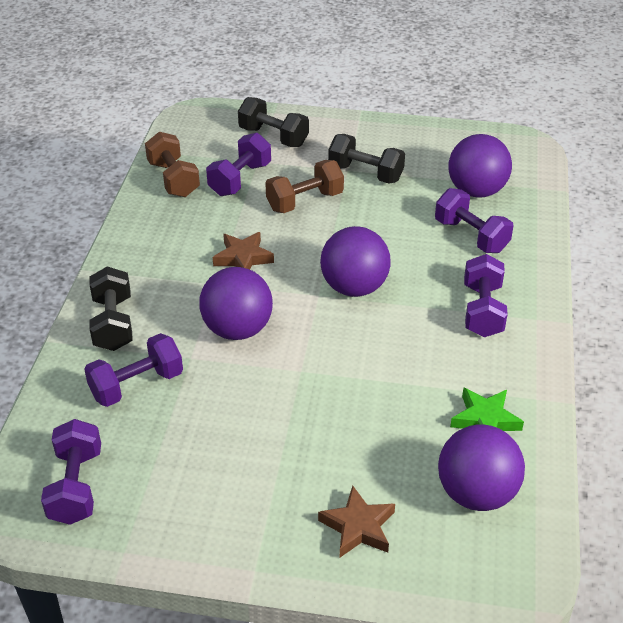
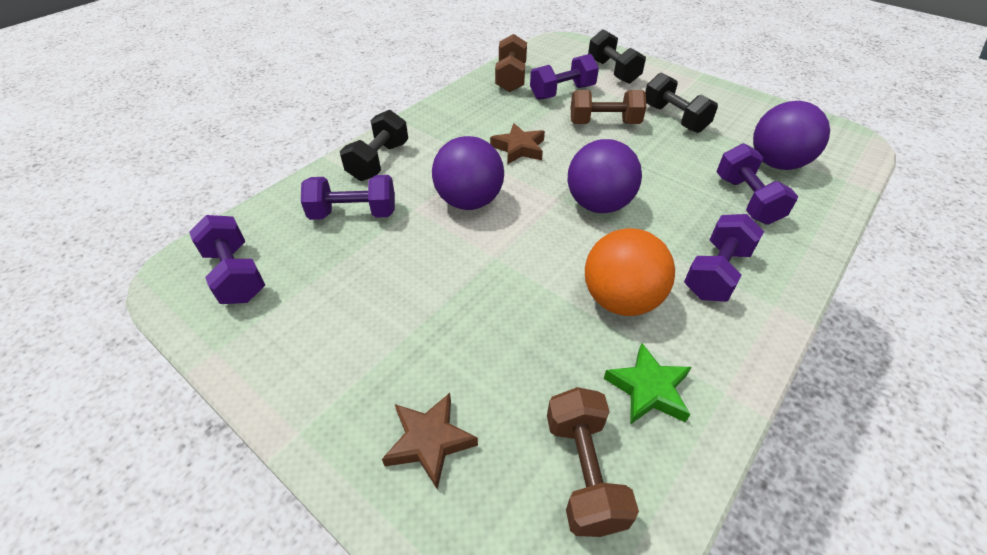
camera: 30 degrees right, 5 degrees up
(76, 486) = (236, 275): purple dumbbell -> purple dumbbell turned 60 degrees counterclockwise
(425, 363) = (620, 299): none -> orange ball
(476, 493) = (583, 471): purple ball -> brown dumbbell

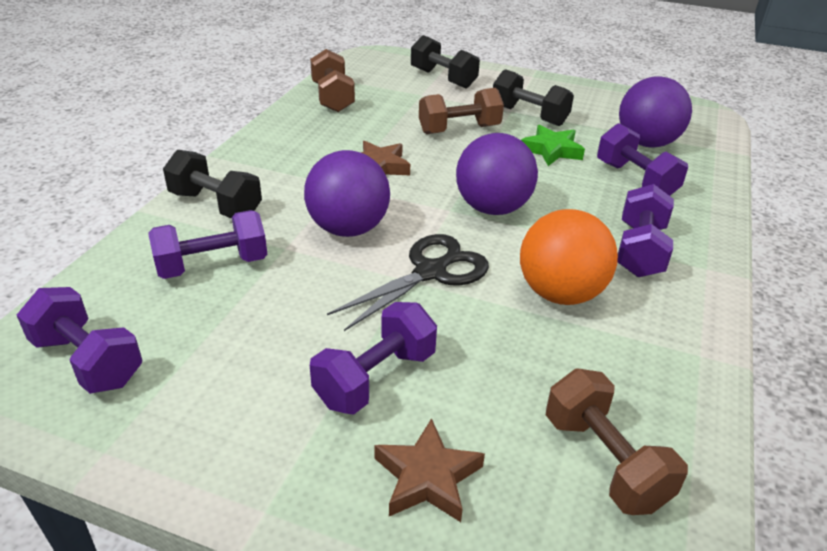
camera: 20 degrees left, 10 degrees down
(379, 161) = (216, 205): black dumbbell -> black dumbbell turned 60 degrees counterclockwise
(517, 254) = (430, 272): none -> black scissors
(562, 92) = (398, 105): purple dumbbell -> purple dumbbell (375, 378)
(648, 389) = (629, 369): green star -> green star (551, 150)

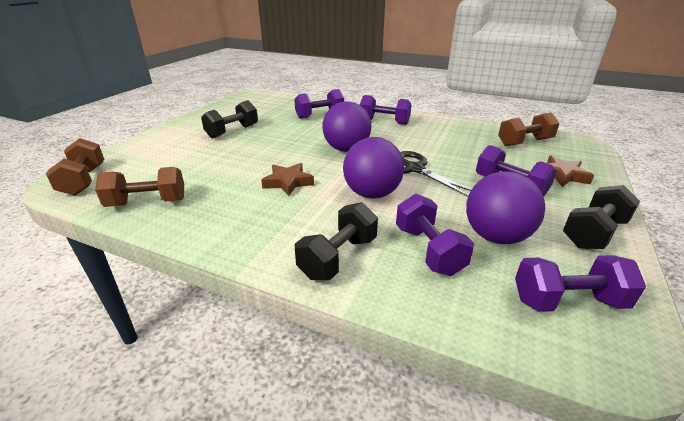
camera: 85 degrees left, 5 degrees down
(88, 361) = (568, 301): purple dumbbell -> purple dumbbell turned 45 degrees clockwise
(443, 79) = (148, 154): black dumbbell -> black dumbbell (593, 233)
(459, 130) = (242, 153): brown dumbbell -> brown dumbbell (84, 181)
(551, 150) = (281, 130): green star -> none
(560, 293) = (423, 140): orange ball -> none
(646, 143) = (281, 109): purple ball -> purple ball (496, 236)

